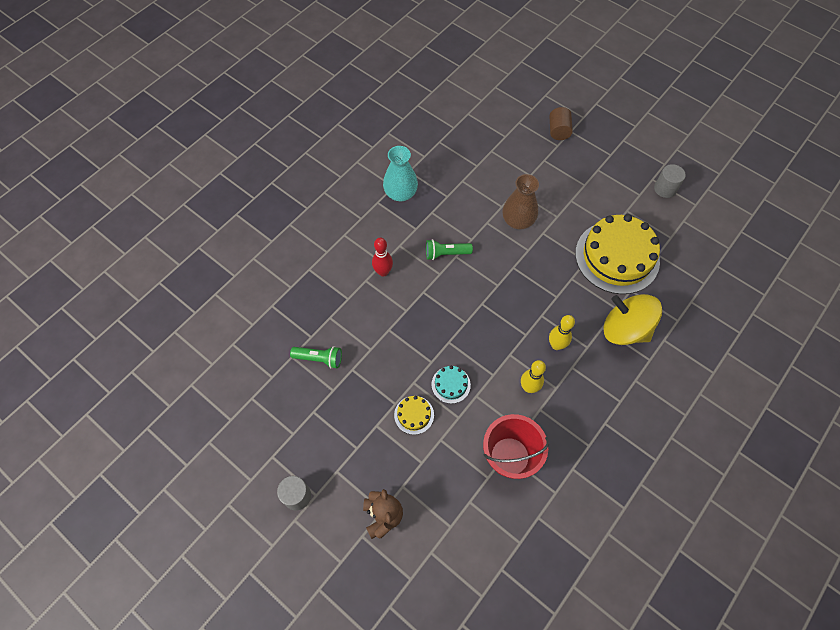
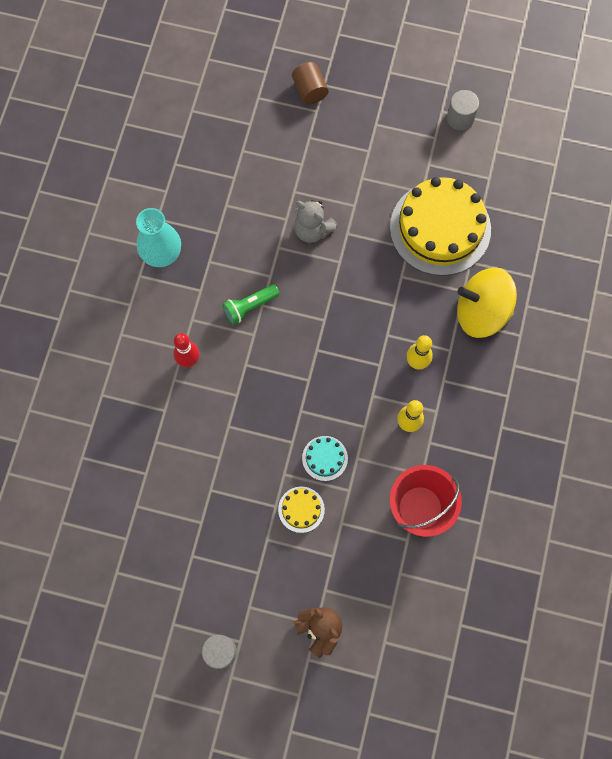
camera: 25 degrees left, 10 degrees up
(319, 359) = (168, 494): green flashlight -> none
(518, 221) = (312, 230): brown vase -> grey teddy bear

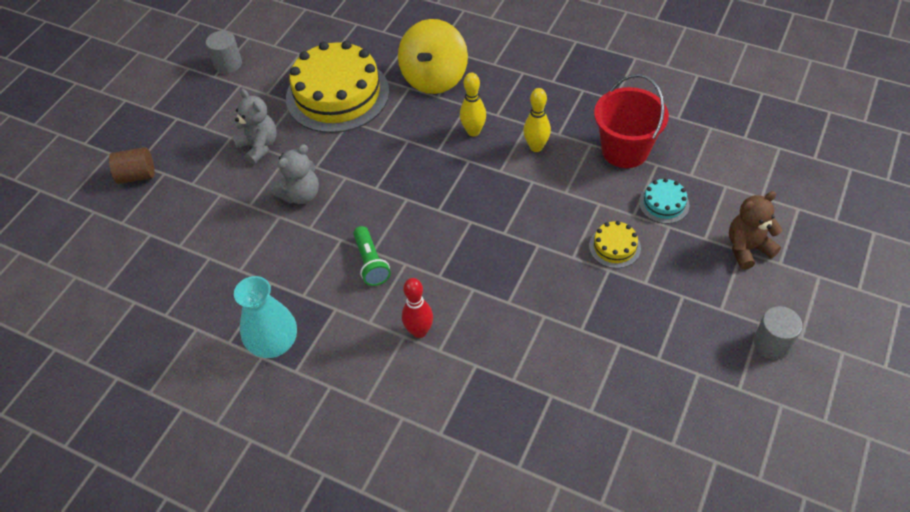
camera: 75 degrees left, 20 degrees down
(325, 458) = (561, 219): turquoise cake -> turquoise cake (664, 204)
(362, 178) = (259, 146): none -> grey teddy bear

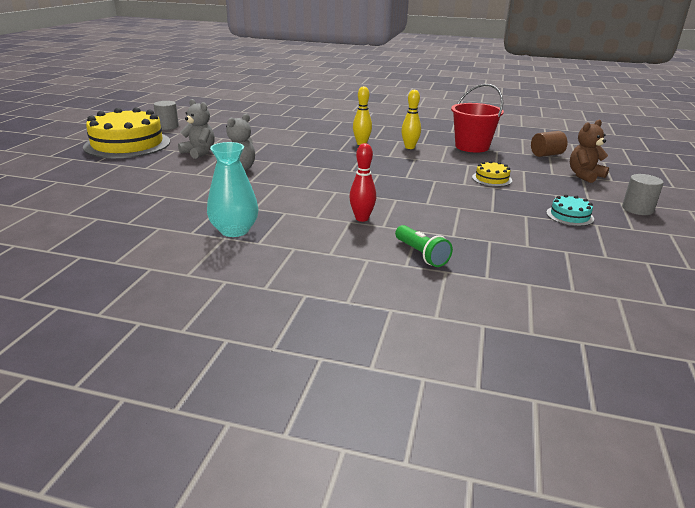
camera: 15 degrees left, 25 degrees down
(137, 175) = (97, 166): brown cylinder -> brown cylinder (546, 154)
(337, 95) = (255, 134): yellow cake -> yellow cake (127, 144)
(371, 263) = (307, 192): green flashlight -> green flashlight (421, 254)
(434, 78) = (324, 128): yellow spinning top -> none
(664, 204) = (513, 163): turquoise cake -> turquoise cake (569, 216)

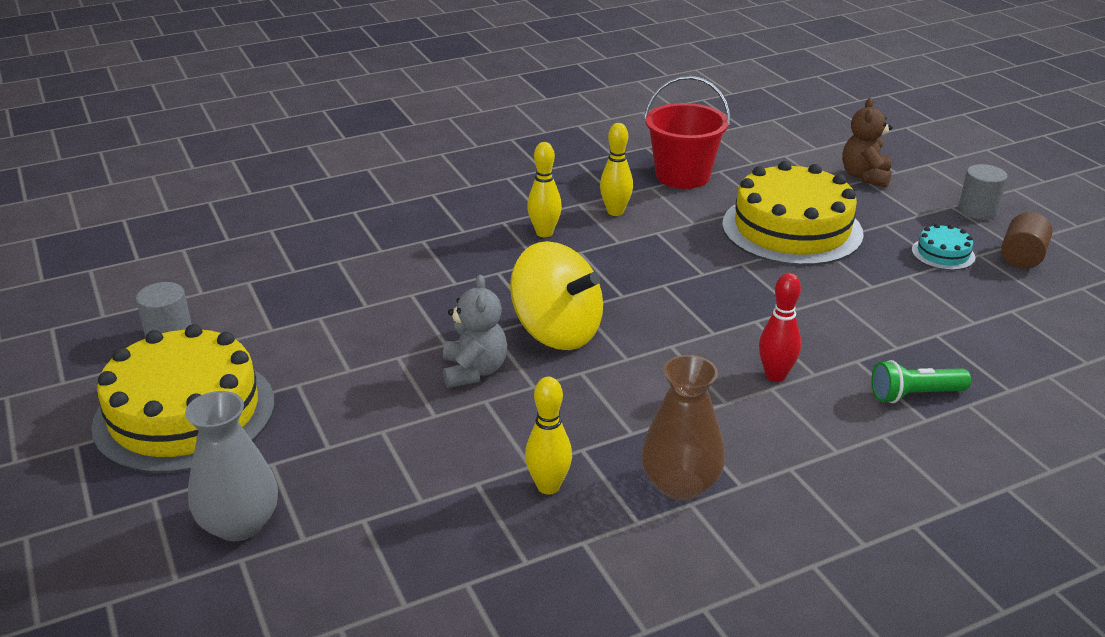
camera: 40 degrees left, 5 degrees up
(77, 173) = (239, 524): none -> grey vase
(185, 208) = (548, 486): none -> yellow bowling pin
(199, 153) = (349, 369): grey teddy bear -> none
(234, 230) = (680, 484): turquoise vase -> brown vase
(297, 170) = (557, 332): none -> yellow spinning top
(421, 254) = (915, 395): green flashlight -> green flashlight turned 150 degrees clockwise
(491, 179) = (792, 229): yellow cake -> yellow cake, size x2.35
(546, 154) = (779, 154): brown cylinder -> brown cylinder (1022, 257)

